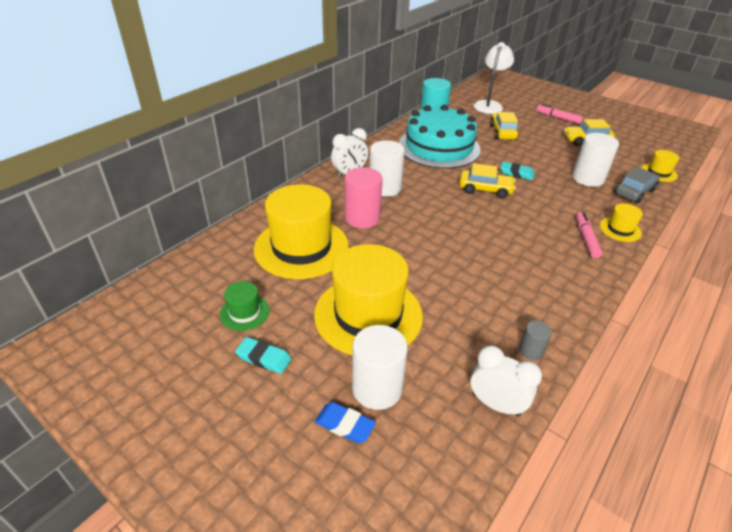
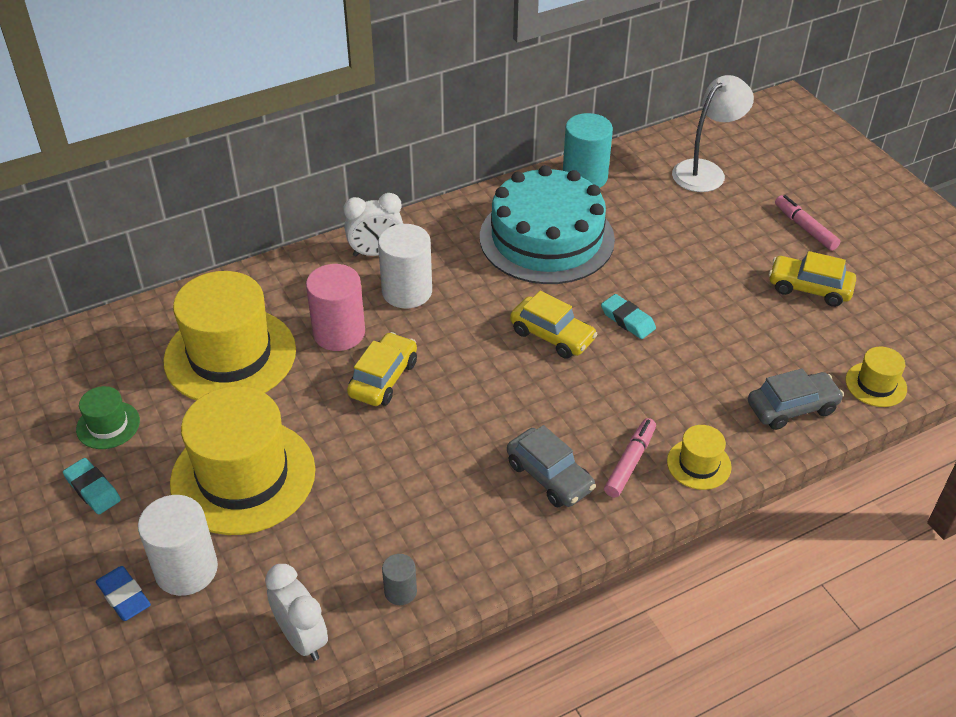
camera: 25 degrees right, 5 degrees up
(502, 132) = (677, 235): yellow car -> yellow car (383, 378)
(552, 258) = (549, 476): none -> grey car
(588, 178) = (737, 361): white cylinder -> none

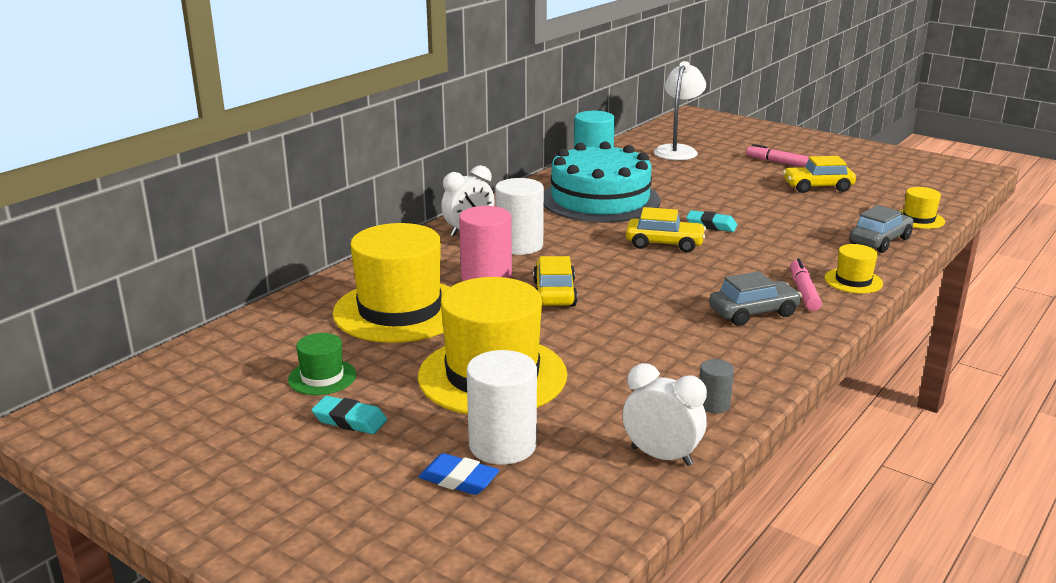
camera: 25 degrees left, 20 degrees down
(549, 476) = (753, 313): grey car -> grey car turned 45 degrees counterclockwise

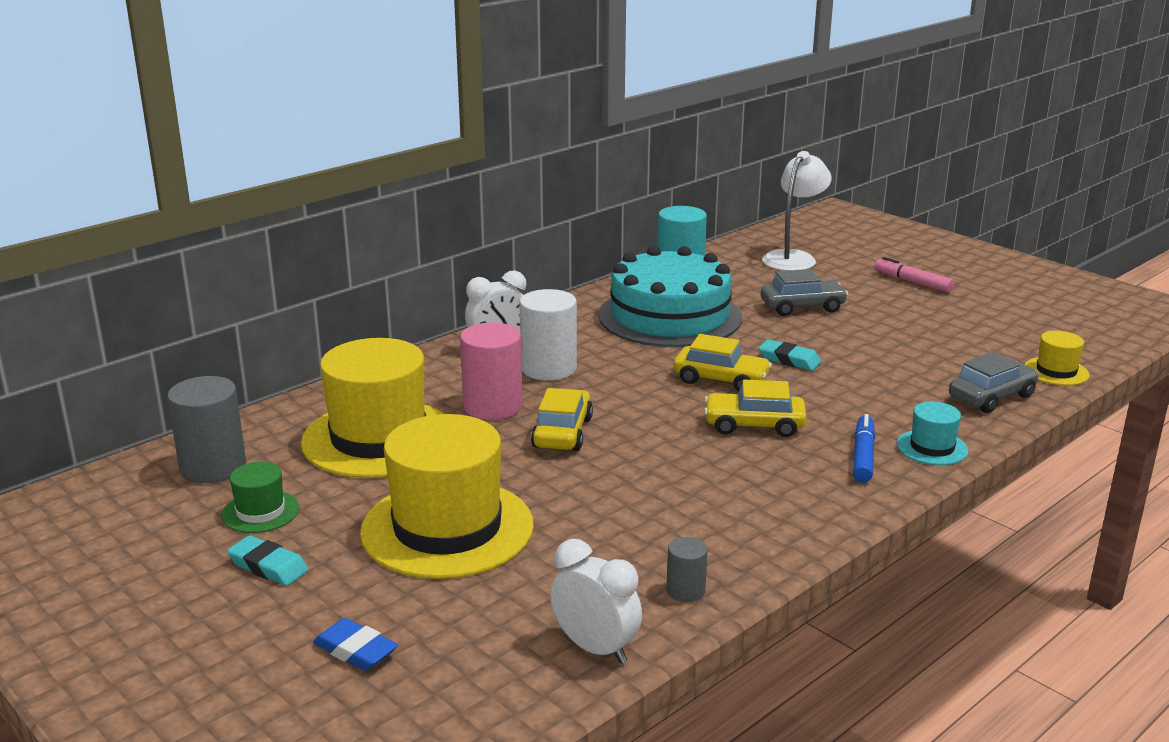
camera: 10 degrees right, 0 degrees up
(262, 345) = (213, 467): none -> grey cylinder
(502, 445) = (421, 614): white cylinder -> none
(753, 313) = (788, 478): grey car -> grey car (802, 307)
(803, 292) = (863, 456): pink marker -> blue marker
(817, 187) = (946, 319): yellow car -> yellow car (754, 425)
(853, 281) = (932, 447): yellow hat -> turquoise hat

